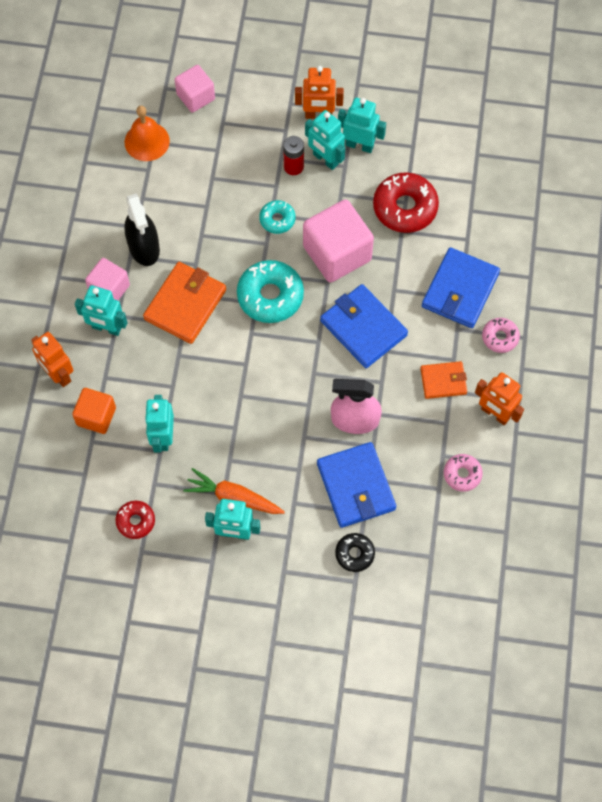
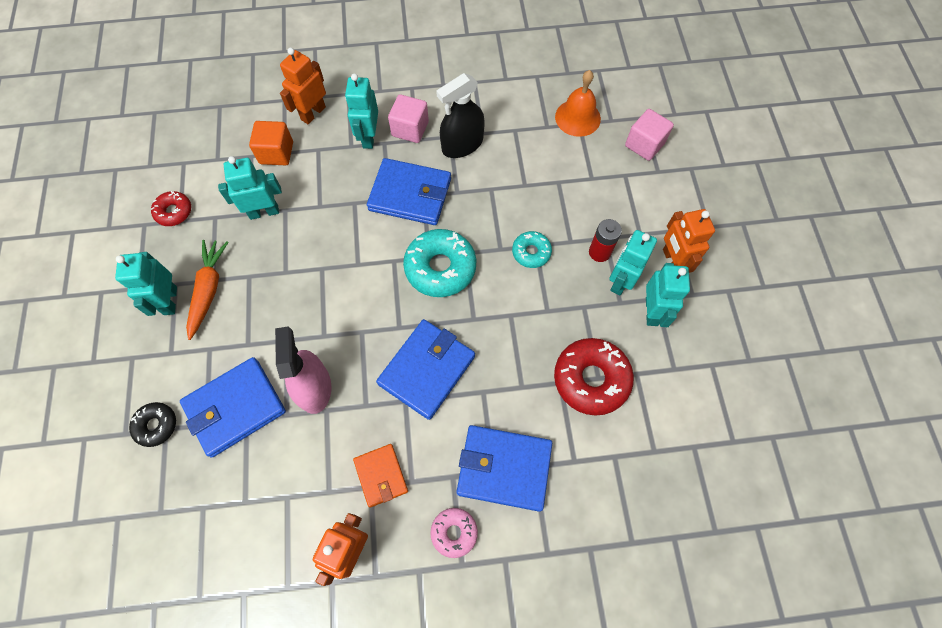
camera: 75 degrees right, 0 degrees up
(185, 304) = (410, 194): orange wallet -> blue wallet
(337, 253) = (510, 320): pink cube -> none
(462, 474) = (266, 526): pink donut -> none

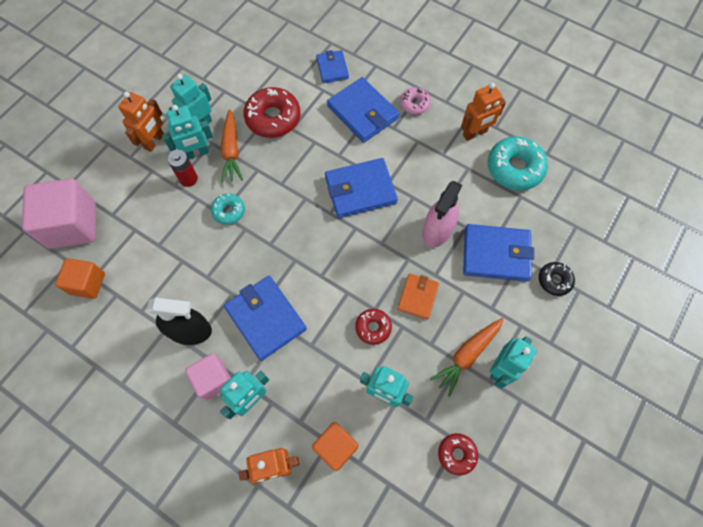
camera: 140 degrees left, 0 degrees up
(311, 252) = (373, 328): none -> red donut
(381, 475) = (432, 155): orange wallet -> orange wallet (418, 297)
(440, 268) = (295, 246): turquoise donut -> turquoise donut (514, 168)
(577, 117) = (87, 283): orange bell -> orange cube
(592, 309) = (231, 151): none -> orange carrot
(593, 502) = (332, 68): none -> blue wallet
(644, 144) = (72, 225): pink cube -> pink cube, size x1.70

